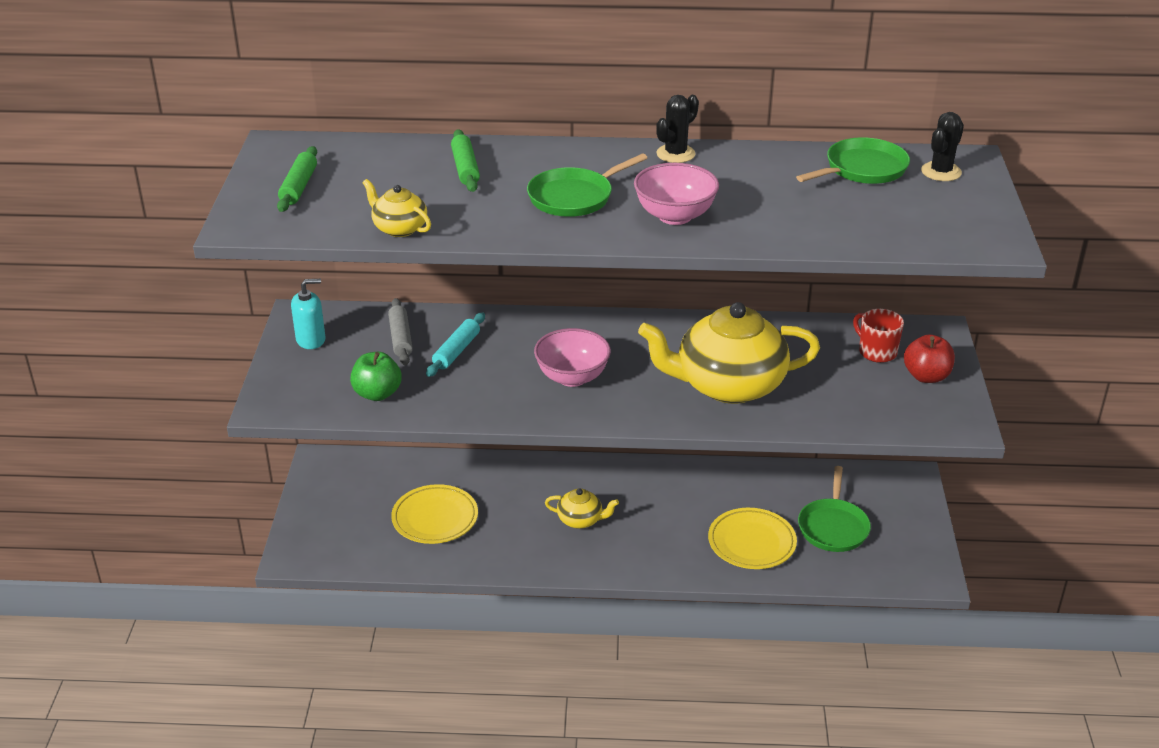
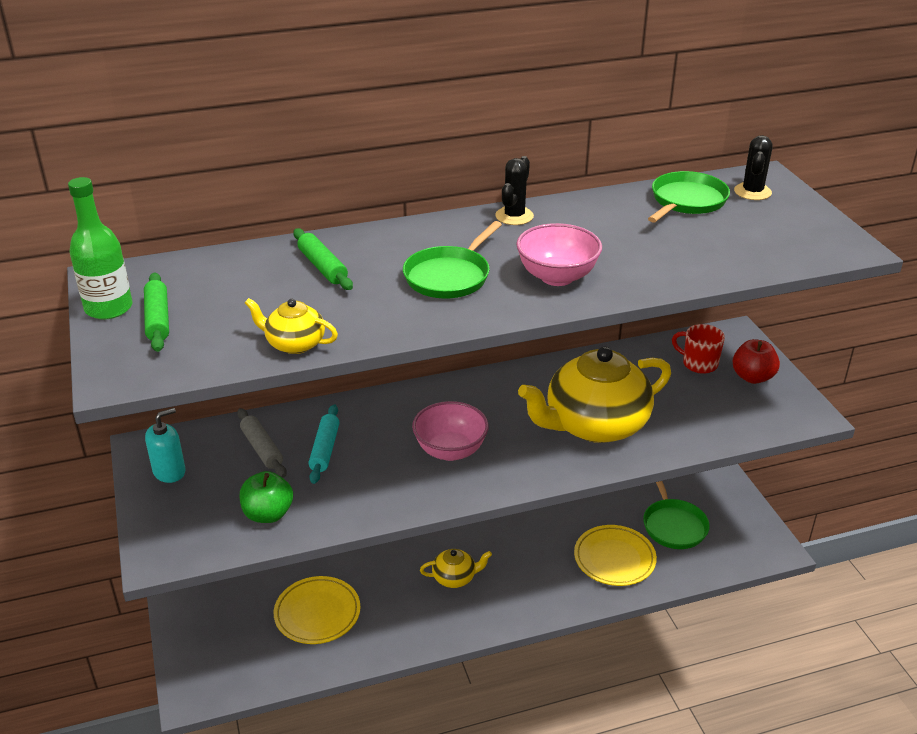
camera: 20 degrees left, 0 degrees up
(264, 170) = (109, 308): none -> green bottle

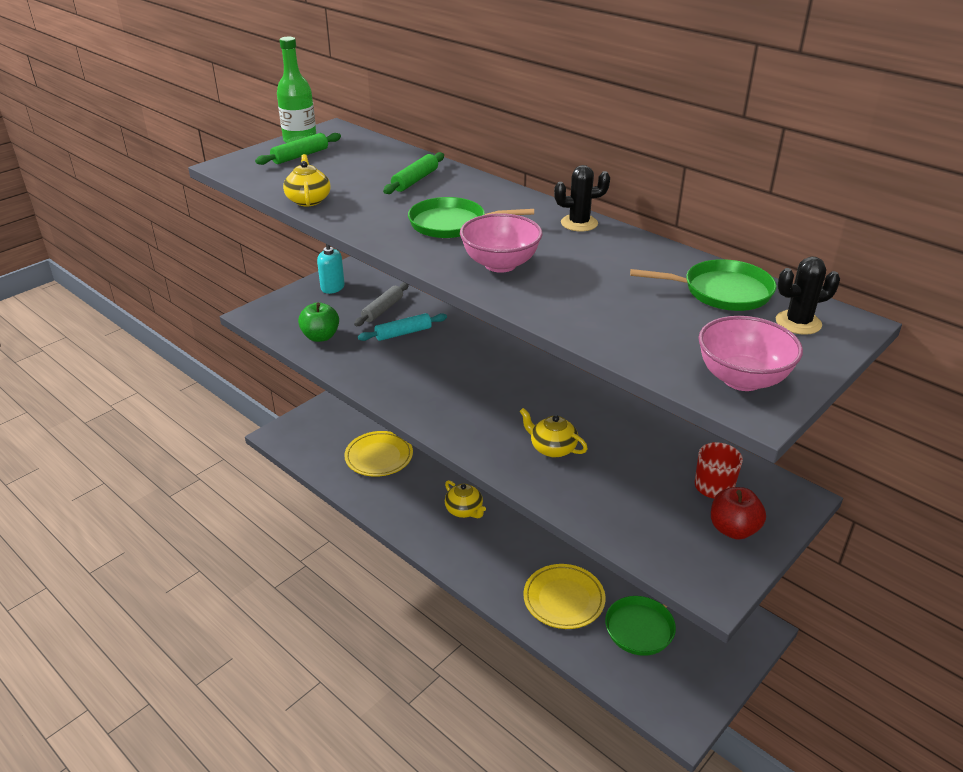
camera: 60 degrees right, 0 degrees up
(450, 450) = (450, 386): pink bowl -> pink bowl (742, 379)
(594, 425) = (552, 448): yellow teapot -> yellow teapot, size x0.45

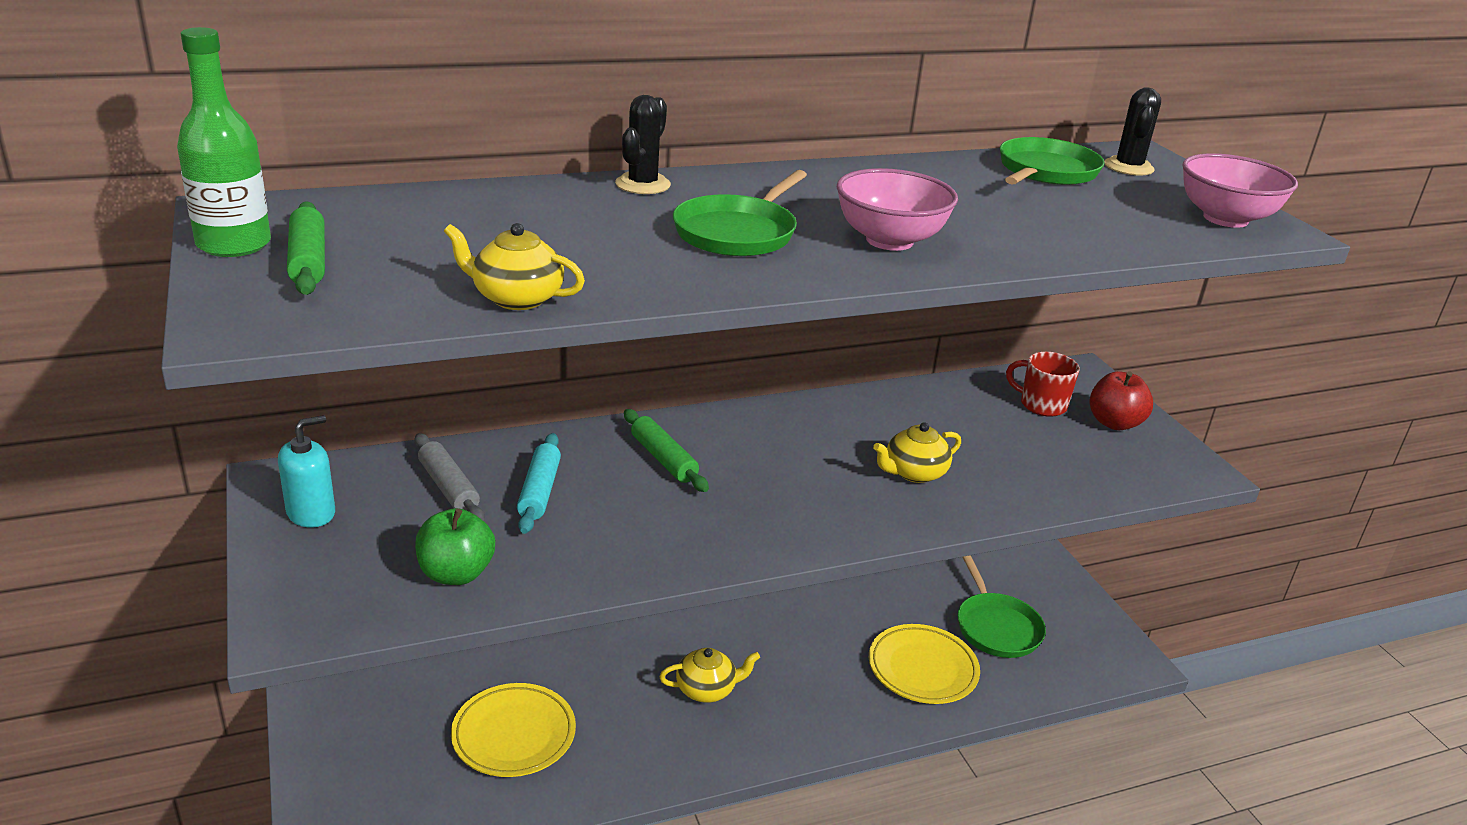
camera: 65 degrees left, 5 degrees down
(415, 180) = (555, 214): green rolling pin -> green rolling pin (663, 459)
(579, 223) = (818, 174): black cactus -> black cactus (643, 184)

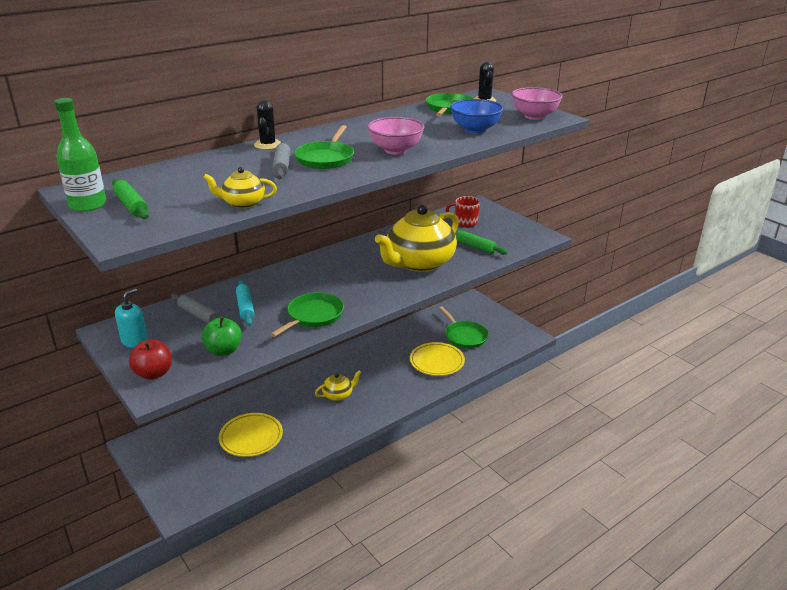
camera: 15 degrees left, 0 degrees up
(642, 233) = (282, 166): none -> grey rolling pin
(658, 540) = (313, 316): none -> green pan
(663, 459) = (299, 281): green rolling pin -> green rolling pin (475, 247)
(914, 473) = (419, 263): yellow teapot -> yellow teapot, size x2.20
(1080, 226) = (475, 130): none -> blue bowl
(1114, 423) = (500, 224): red apple -> red apple (153, 373)

